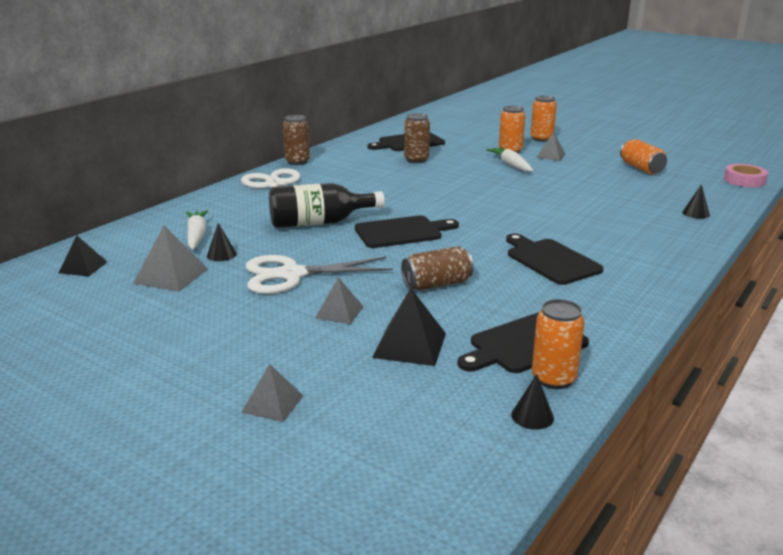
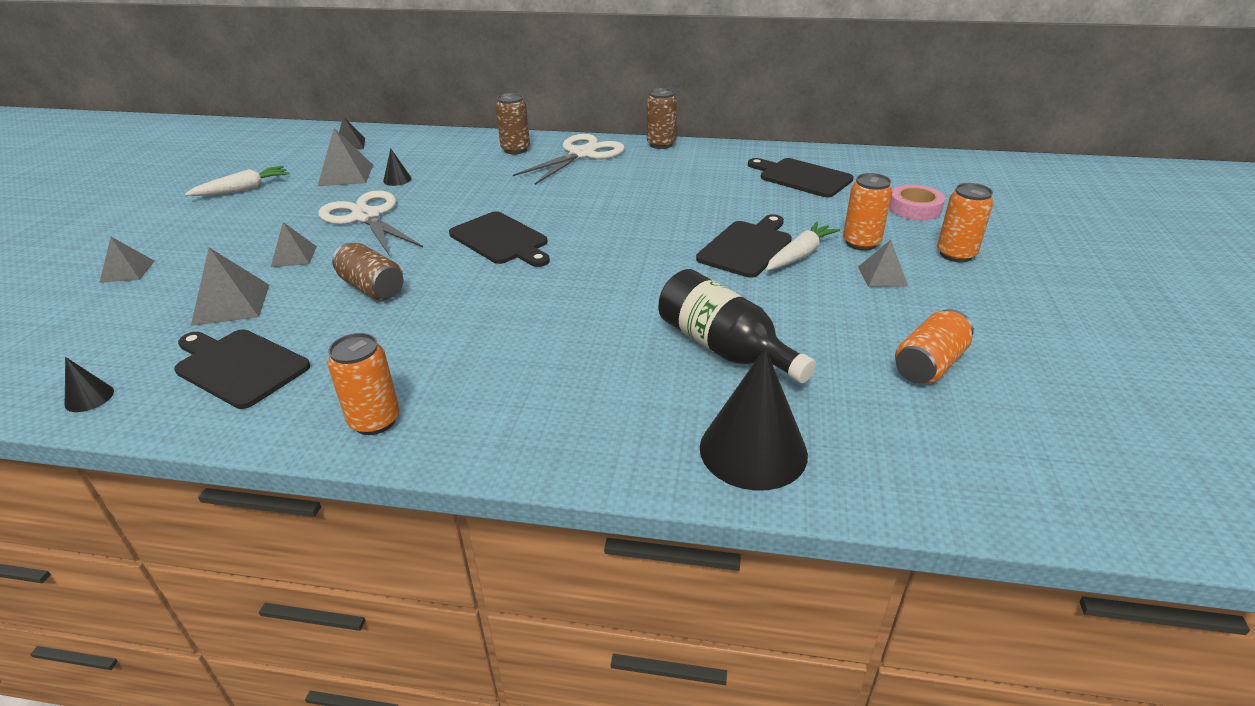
camera: 65 degrees right, 10 degrees up
(196, 236) = (433, 160): white carrot -> white carrot (243, 189)
(319, 223) = (498, 196): black bottle -> black bottle (724, 348)
(410, 345) = (231, 304): black pyramid -> grey pyramid
(416, 160) = (742, 196): brown can -> brown can (515, 150)
(550, 260) = (472, 344): black cutting board -> black cutting board (747, 247)
(553, 379) = (163, 398): orange can -> orange can (374, 421)
(695, 213) = (753, 450): black cone -> black cone, size x2.23
(744, 180) = (1015, 500): pink tape -> pink tape (914, 208)

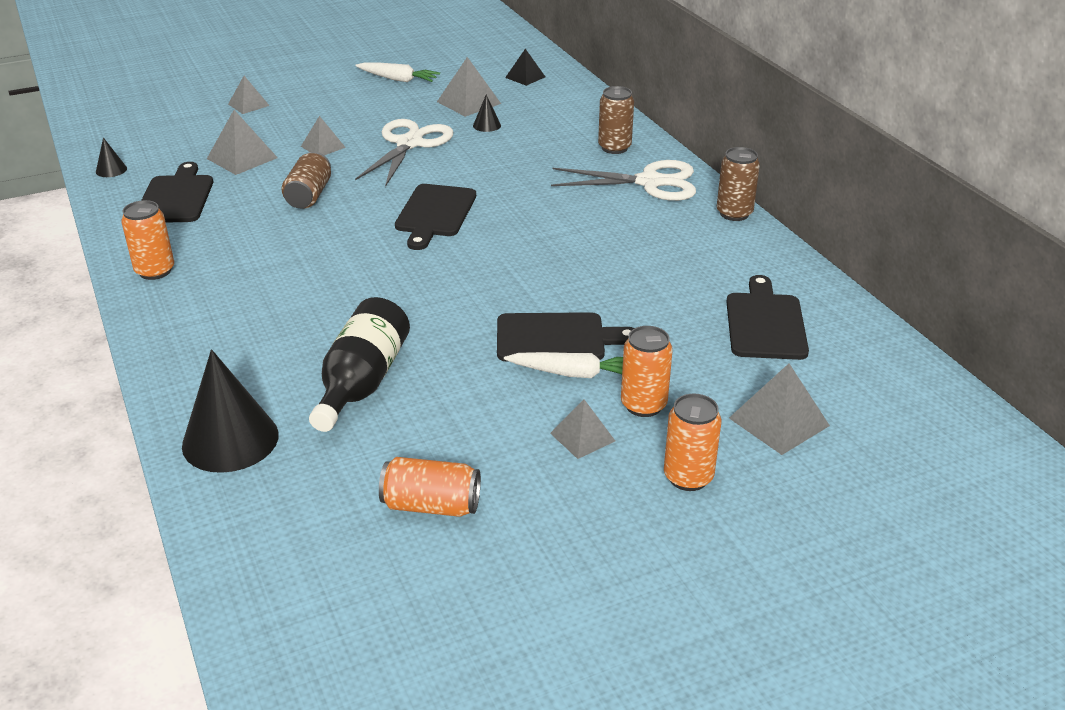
camera: 55 degrees right, 0 degrees up
(914, 208) = (778, 421): pink tape -> grey pyramid

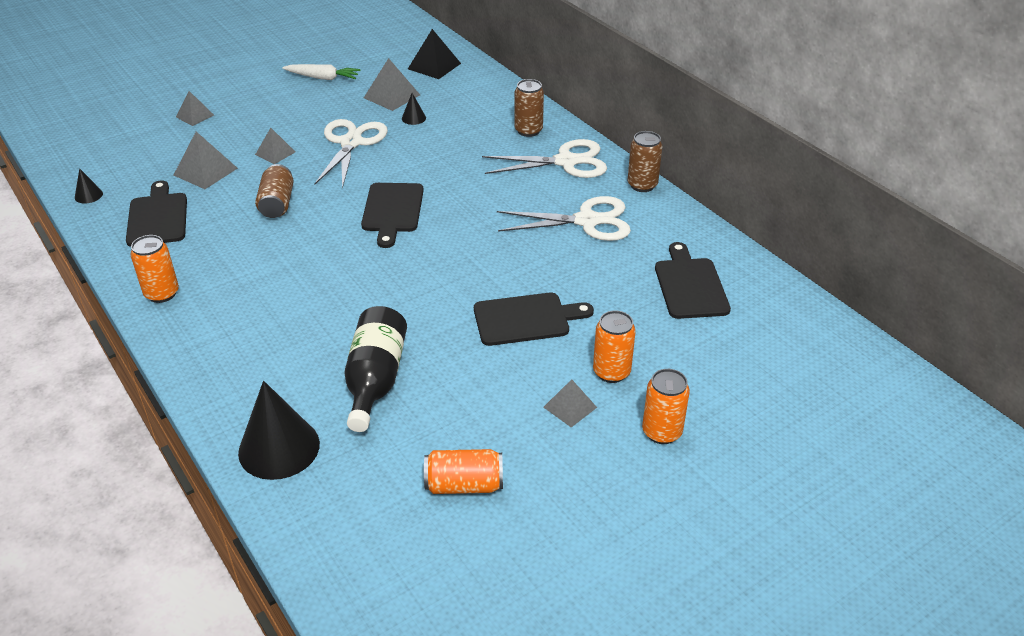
camera: 10 degrees left, 5 degrees up
(525, 77) = (434, 66): black pyramid -> black pyramid, size x1.53
(574, 374) = (549, 350): white carrot -> none
(658, 244) = (587, 221): none -> white scissors
(778, 421) = (720, 373): grey pyramid -> none

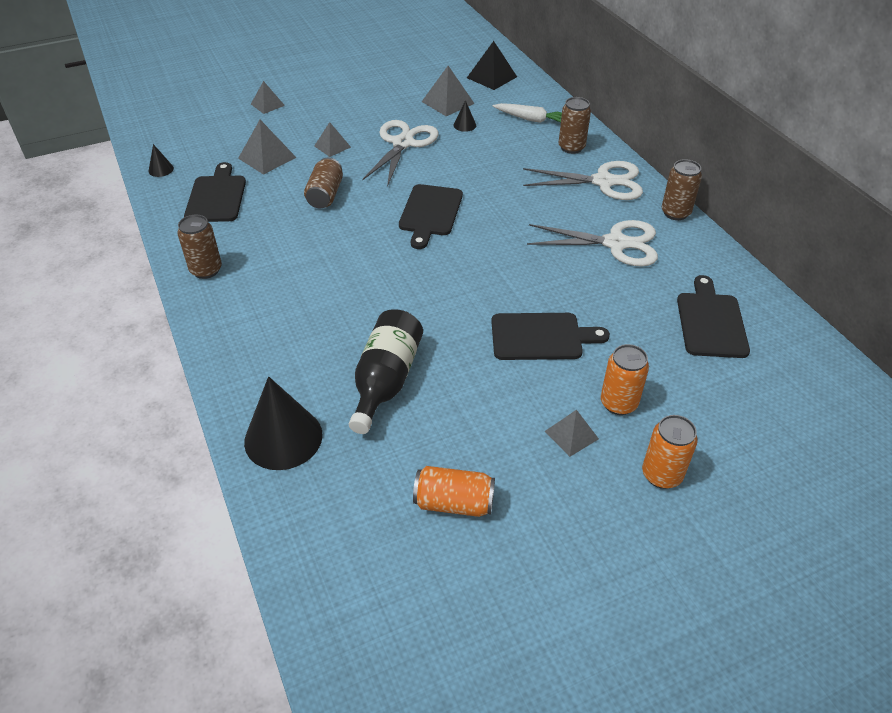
camera: 10 degrees right, 5 degrees up
(162, 293) = (206, 270): orange can -> brown can
(323, 78) = (388, 79): white carrot -> white carrot (531, 119)

